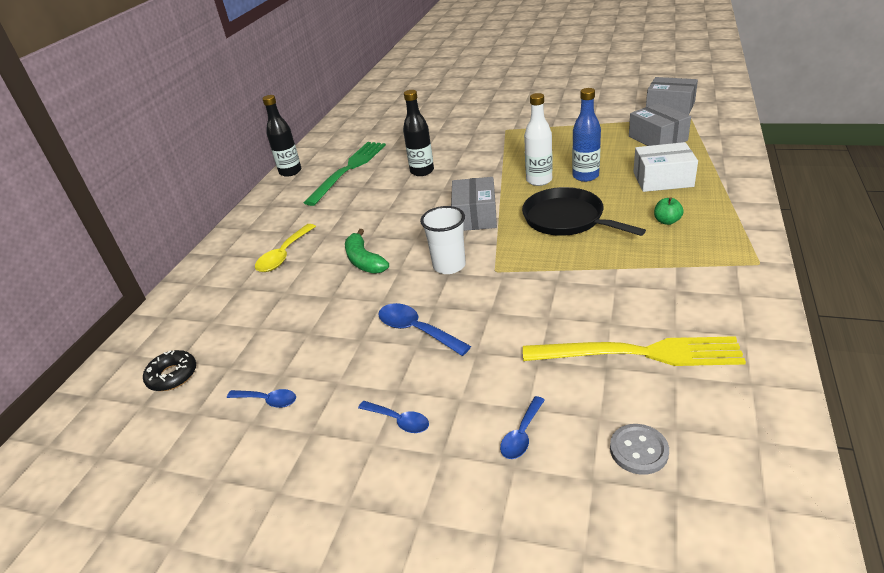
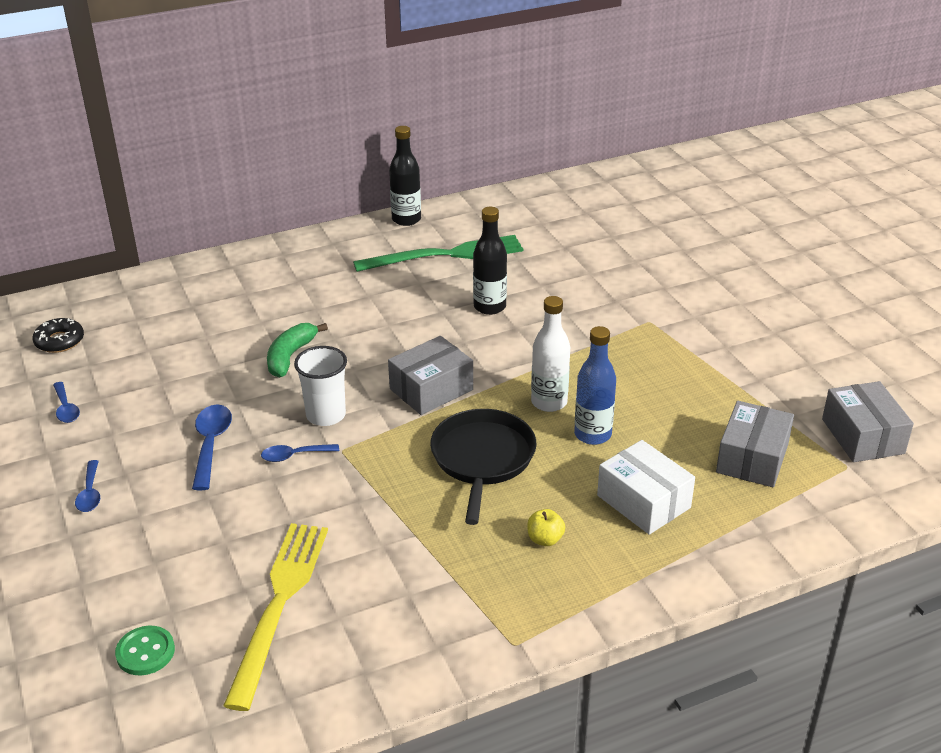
camera: 45 degrees right, 0 degrees up
(284, 255) = (260, 302): yellow spoon -> none
(522, 434) = (119, 572): blue spoon -> blue spoon (294, 455)
(638, 353) = (279, 604): yellow fork -> yellow fork turned 135 degrees counterclockwise
(638, 450) = (145, 652): grey button -> green button
(667, 221) = (545, 539): green apple -> yellow apple

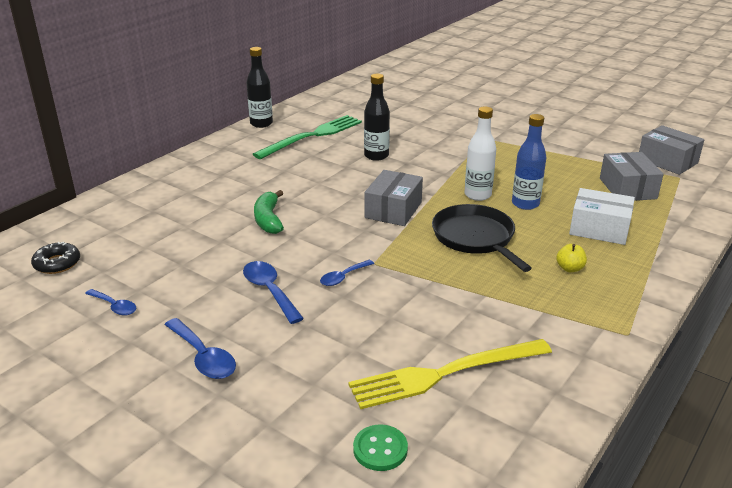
camera: 30 degrees left, 5 degrees down
(90, 493) = (203, 357): blue spoon -> blue spoon, size x1.56
(279, 604) = (445, 373): yellow fork -> yellow fork turned 90 degrees counterclockwise
(326, 415) = (337, 246): white cup -> none

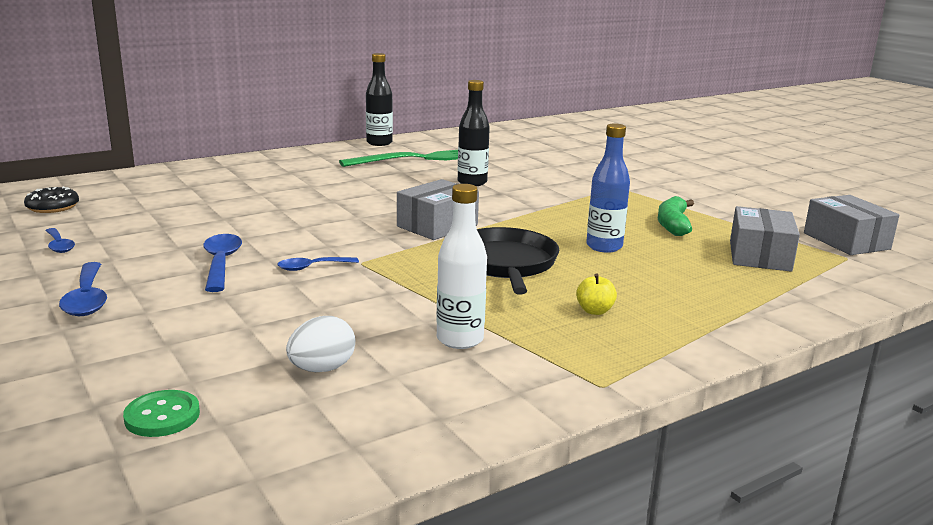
camera: 20 degrees right, 10 degrees down
(268, 220) = (292, 211): green banana -> green banana (673, 225)
(445, 373) = (322, 369): yellow fork -> white egg
(477, 195) = (552, 230): white bottle -> white bottle (460, 339)
(599, 229) = (677, 284): white box -> none

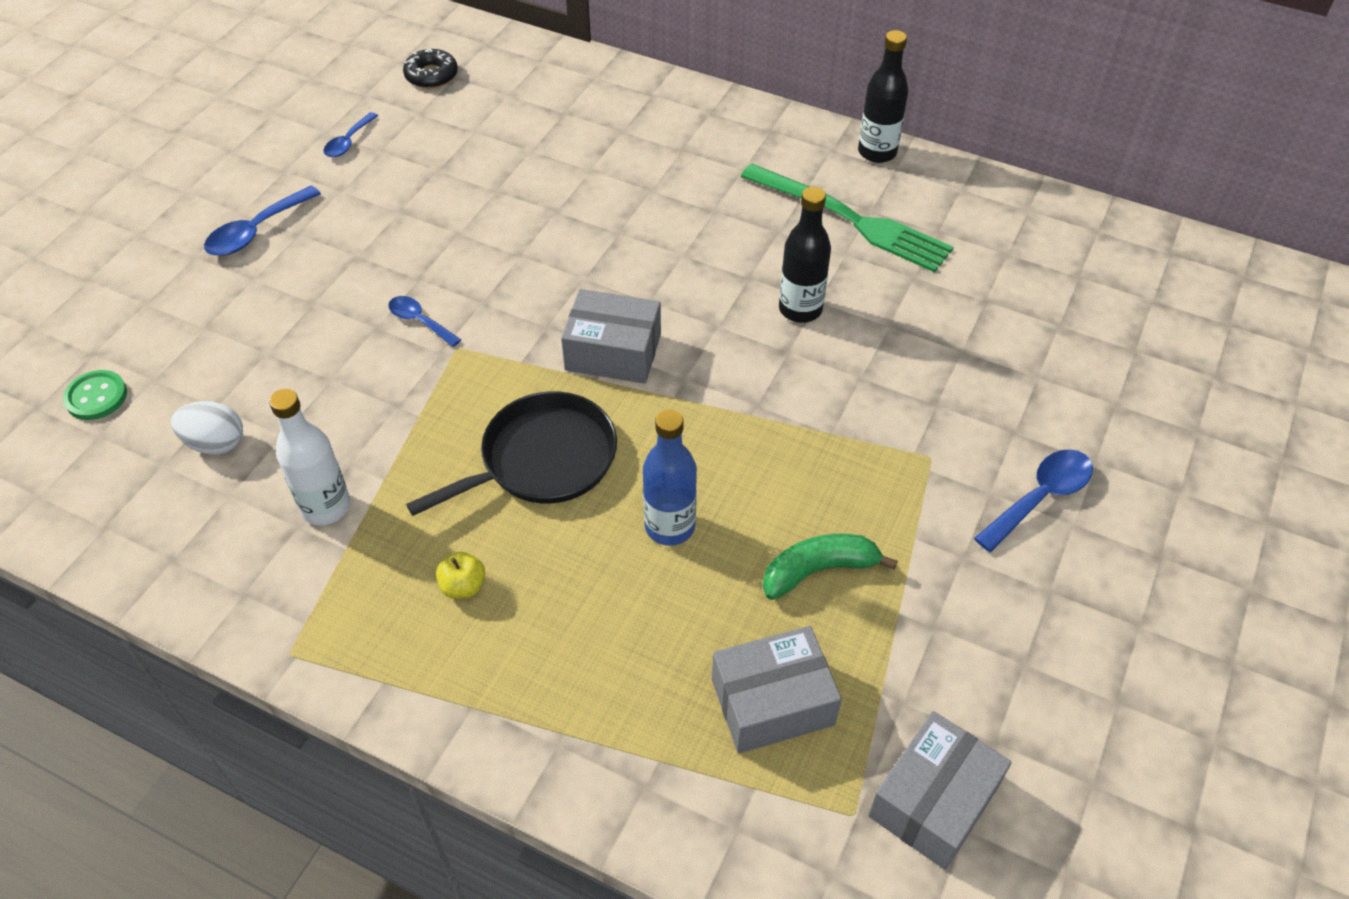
camera: 60 degrees right, 30 degrees up
(221, 263) = (384, 258): blue spoon -> blue spoon (1040, 498)

